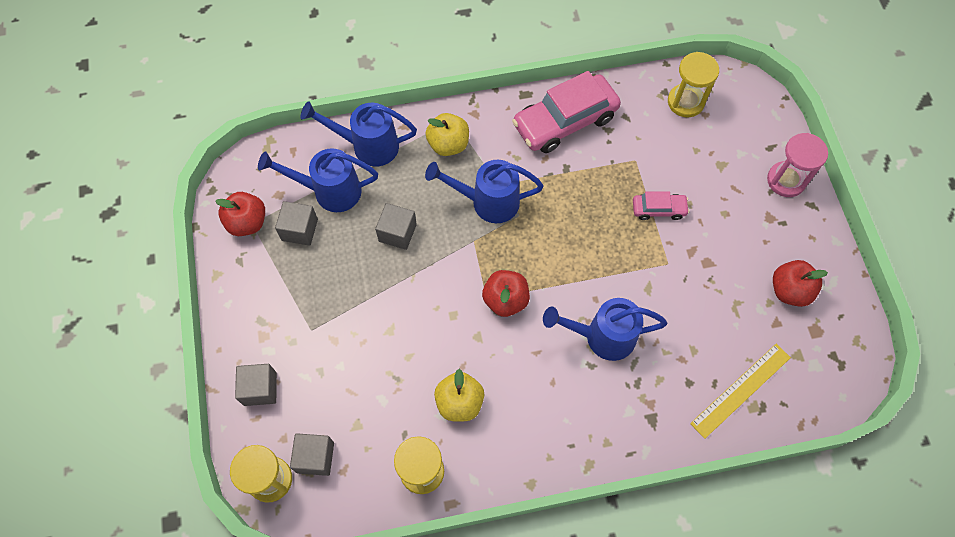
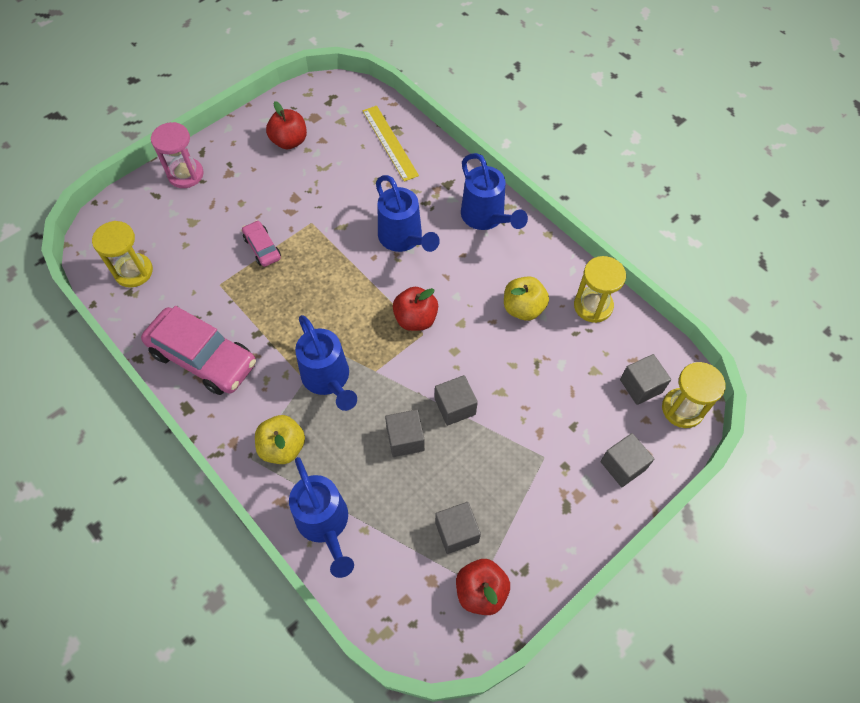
camera: 120 degrees left, 5 degrees down
(330, 191) = (398, 530): blue watering can -> blue watering can (486, 217)
(400, 285) = (455, 407): none -> grey cube
(741, 390) = (390, 142): yellow ruler -> yellow ruler turned 45 degrees clockwise

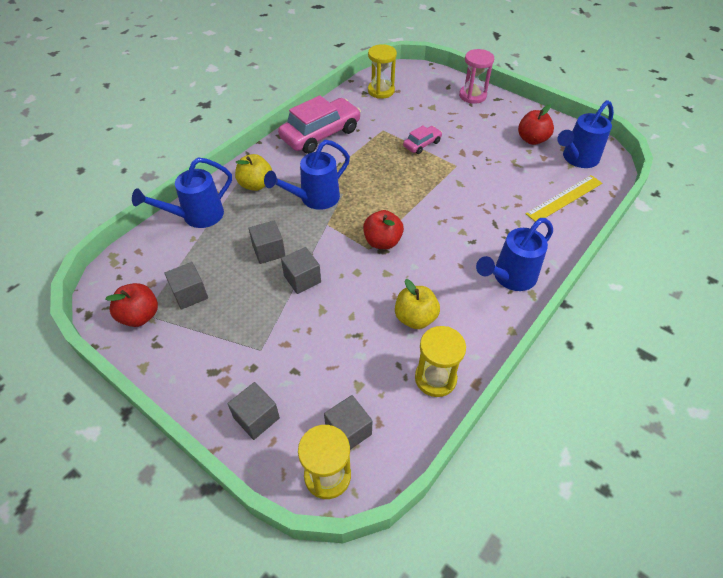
camera: 80 degrees right, 10 degrees down
(203, 358) = (320, 134): pink car -> pink car turned 150 degrees counterclockwise
(403, 239) = (462, 222): blue watering can -> blue watering can (577, 159)

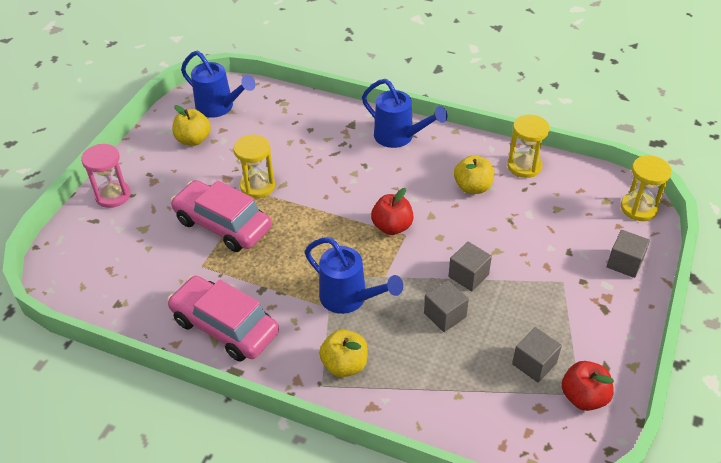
camera: 105 degrees left, 5 degrees down
(197, 216) = (422, 406): blue watering can -> none
(348, 431) = (598, 205): grey cube -> none
(381, 91) = (112, 286): yellow hourglass -> yellow hourglass (257, 186)
(422, 144) = (222, 225): pink car -> pink car, size x2.03
(532, 139) = (193, 140): red apple -> yellow apple
(564, 198) = (283, 112): yellow ruler -> none

